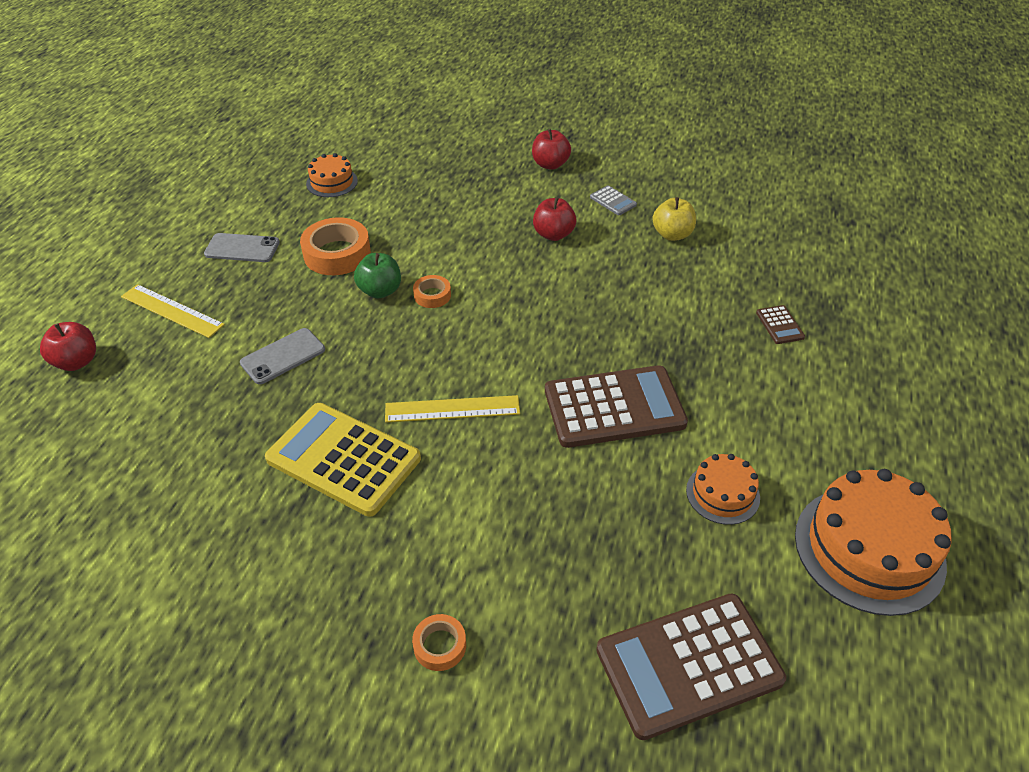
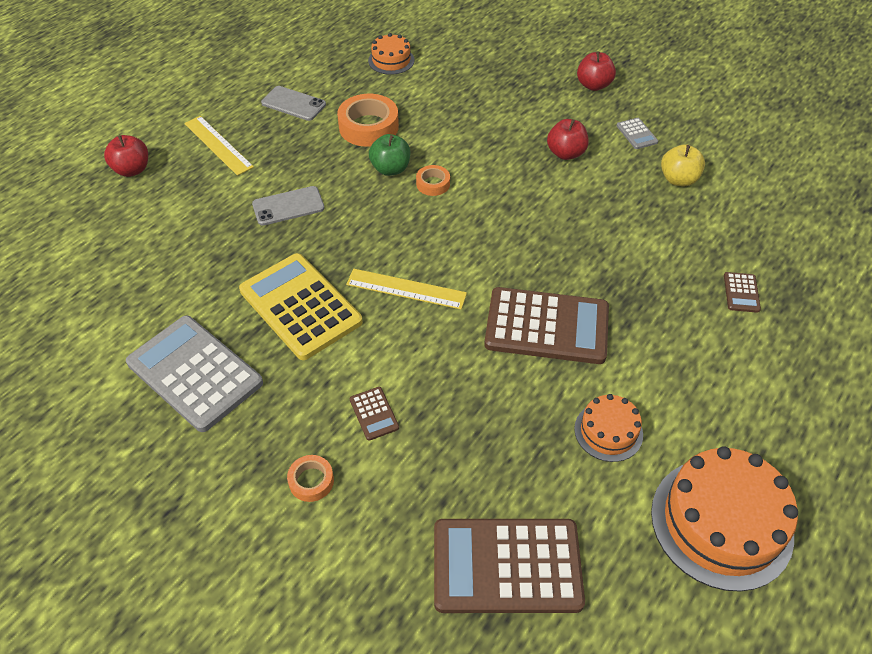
camera: 20 degrees right, 5 degrees up
(250, 568) = (195, 373): none -> grey calculator
(476, 550) = (374, 414): none -> brown calculator

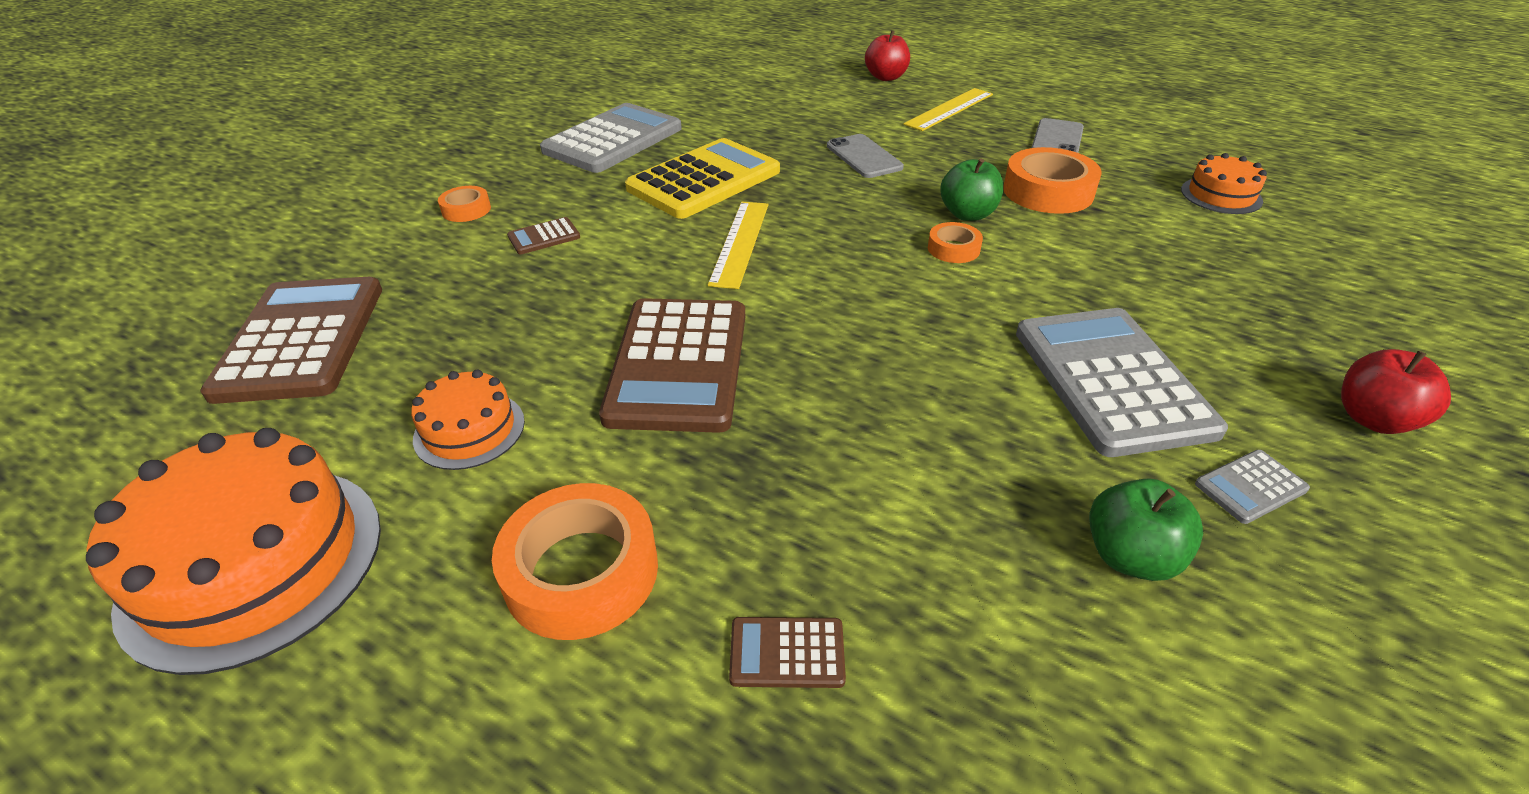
camera: 85 degrees right, 10 degrees down
(565, 153) = (1111, 380): red apple -> grey calculator
(678, 179) = (1130, 556): yellow apple -> green apple
(708, 367) = (581, 571): none -> orange tape

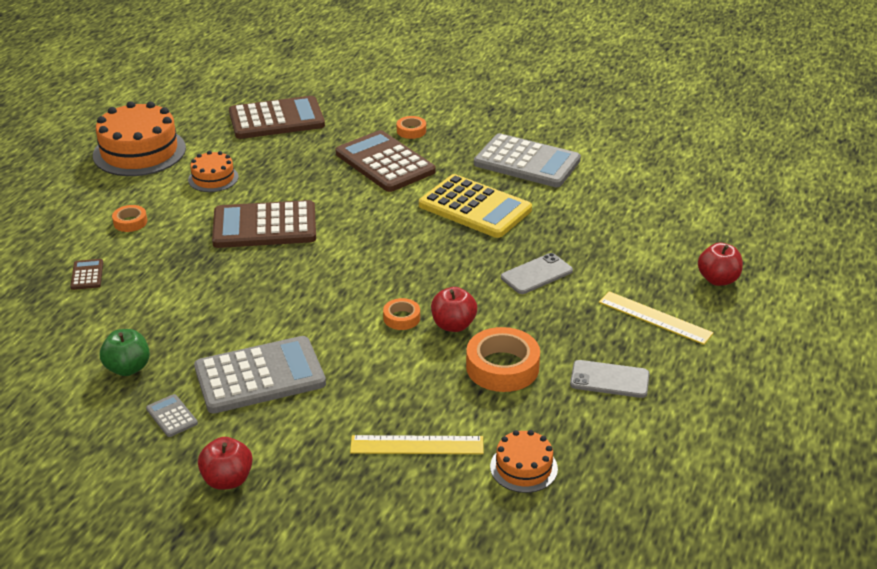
camera: 80 degrees right, 5 degrees down
(544, 237) = (385, 163): brown calculator -> brown calculator, size x2.39
(581, 571) = (130, 222): orange tape -> orange tape, size x0.53
(739, 243) = (392, 231): yellow ruler -> yellow ruler (417, 445)
(967, 214) = (453, 325): green apple -> red apple

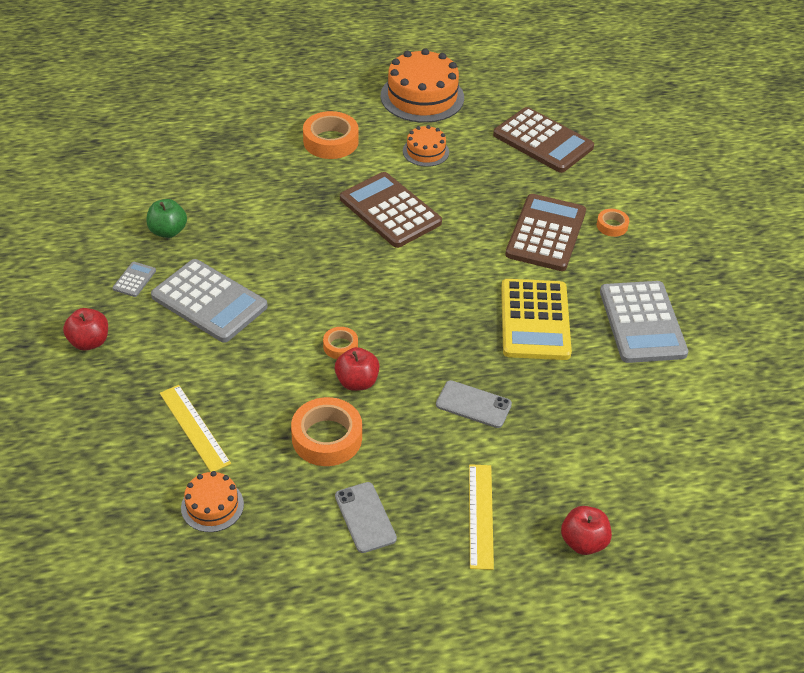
camera: 55 degrees right, 10 degrees up
(87, 275) = (252, 156): brown calculator -> none
(130, 222) = (331, 141): orange tape -> orange tape, size x1.88

